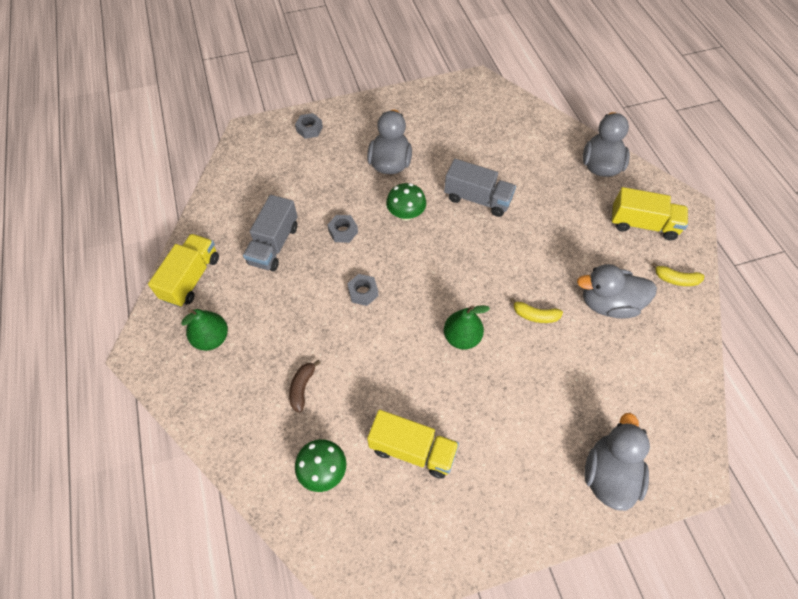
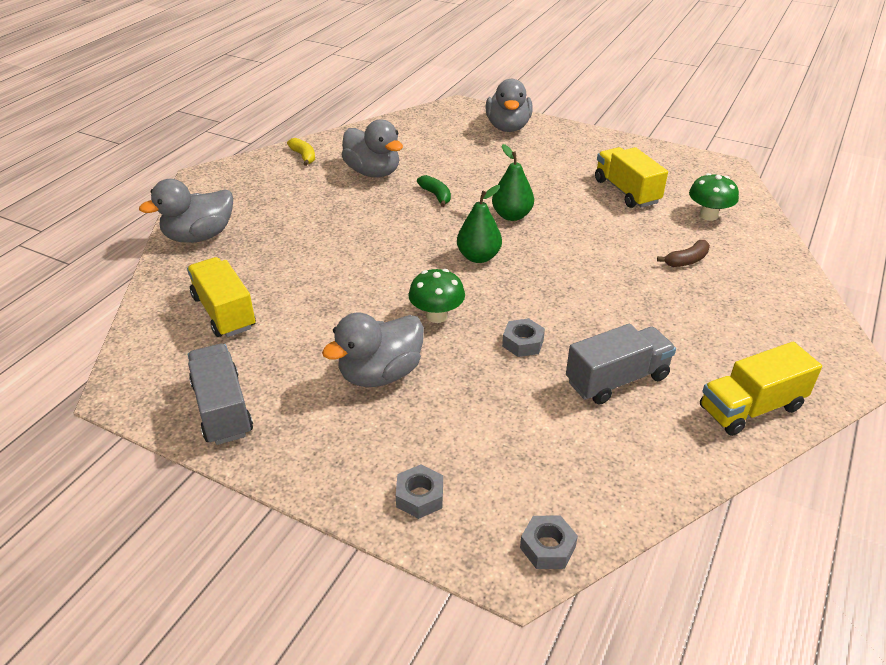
camera: 135 degrees left, 20 degrees down
(212, 338) = (757, 339): green pear -> green pear (478, 257)
(363, 292) = (561, 285): grey nut -> grey nut (547, 547)
(477, 199) = (349, 283): grey truck -> grey truck (222, 409)
(535, 315) = (436, 195): yellow banana -> green banana
(608, 474) = (508, 127): grey duck -> grey duck turned 60 degrees counterclockwise
(643, 224) = (258, 188): yellow truck -> yellow truck (224, 312)

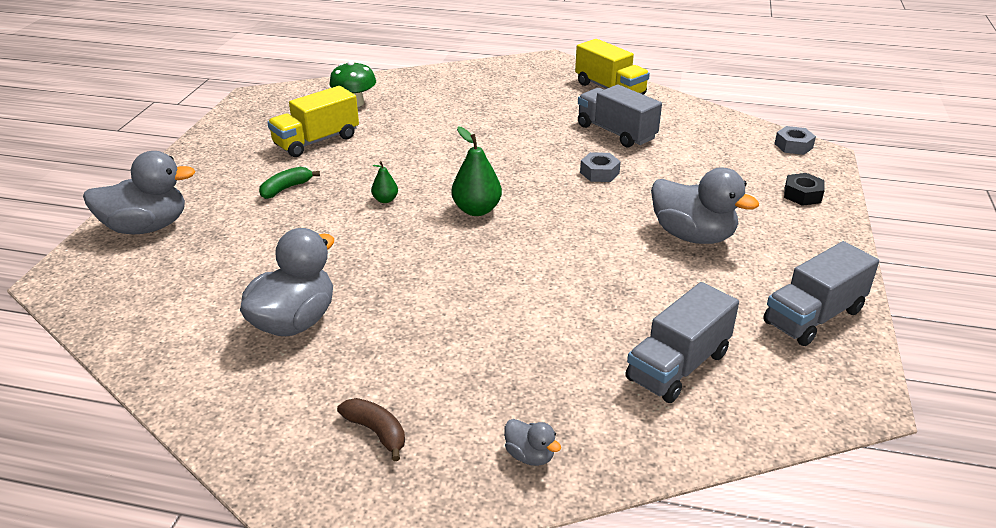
camera: 105 degrees left, 5 degrees down
(199, 236) = (530, 455): grey duck -> grey duck, size x0.45
(224, 312) = (678, 366): yellow truck -> grey truck
(304, 156) = (245, 411): yellow banana -> none
(420, 497) = (802, 195): grey nut -> black nut
(436, 195) = (351, 256): green banana -> green banana (286, 188)
(436, 316) = (589, 220): green mushroom -> none
(512, 215) = (385, 200): green pear -> green pear, size x0.54
(686, 260) = (436, 111): brown banana -> brown banana (376, 432)

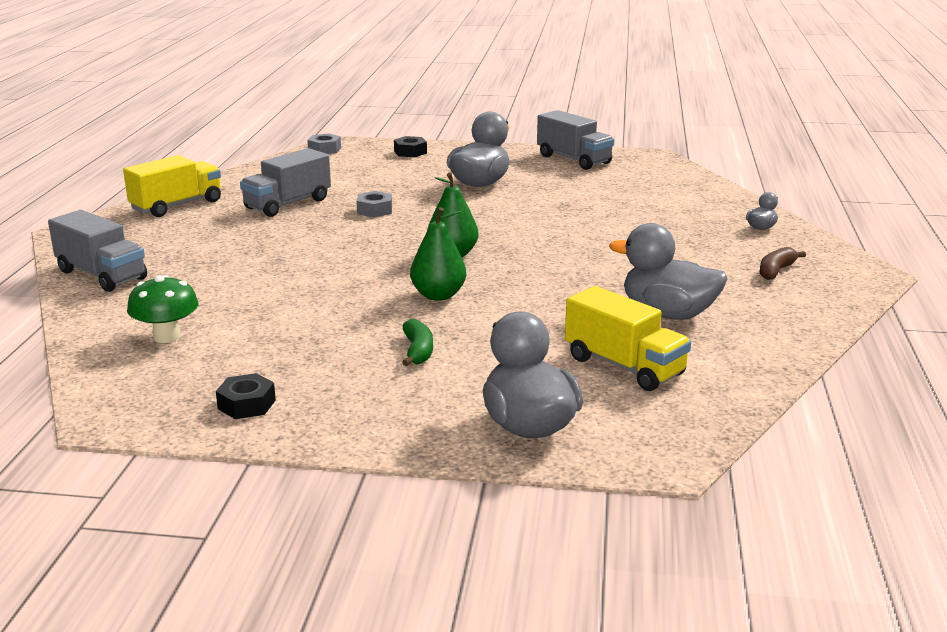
camera: 95 degrees left, 10 degrees down
(245, 131) = (246, 404): none -> black nut
(286, 188) = (418, 351): green banana -> green banana turned 135 degrees counterclockwise
(316, 141) = (286, 348): yellow truck -> yellow truck (624, 366)
(385, 200) = (438, 295): green pear -> green pear, size x1.84
(678, 366) = (647, 192): grey truck -> grey truck (101, 275)

